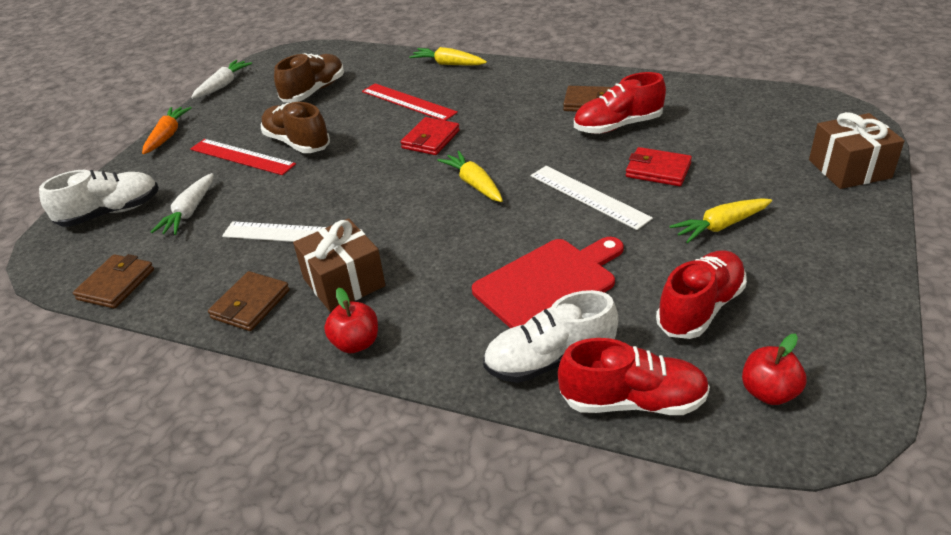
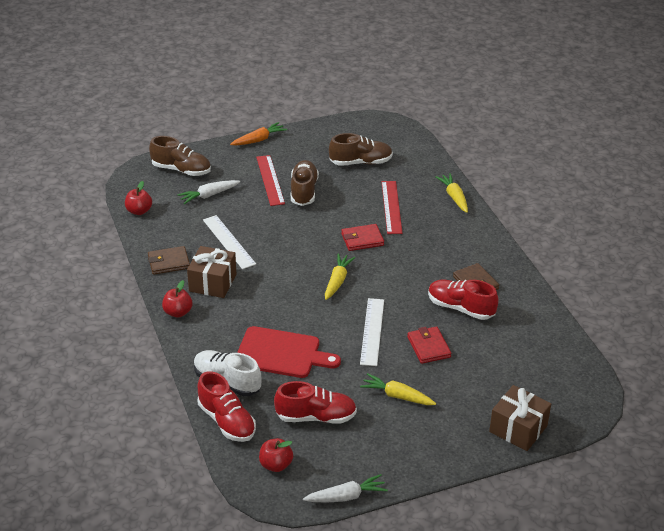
camera: 45 degrees right, 0 degrees up
(110, 213) = (181, 170): white shoe -> brown shoe
(116, 284) = (139, 211): brown wallet -> red apple
(223, 85) = (327, 123): white carrot -> white carrot (346, 496)

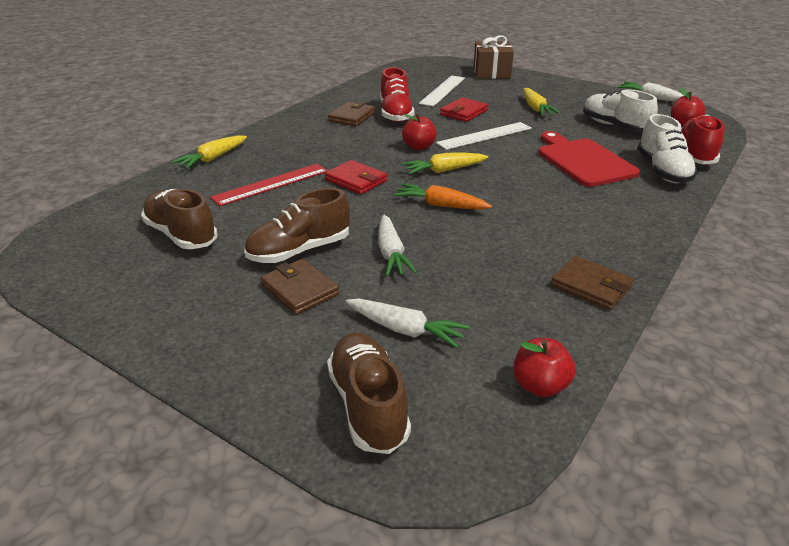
camera: 125 degrees left, 5 degrees down
(178, 312) = (646, 236): red apple -> red apple (419, 147)
(212, 283) = (566, 236): brown gift -> none
(229, 241) = (481, 260): white ruler -> white ruler (442, 90)
(259, 140) = (180, 357): orange carrot -> orange carrot (440, 205)
(268, 217) = (391, 254): none -> white carrot
(270, 180) = (300, 290): red ruler -> brown wallet
(316, 417) = (614, 126): red shoe -> white shoe

